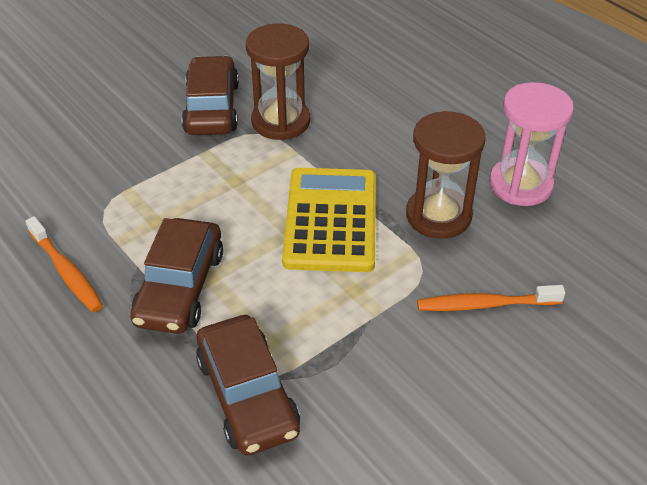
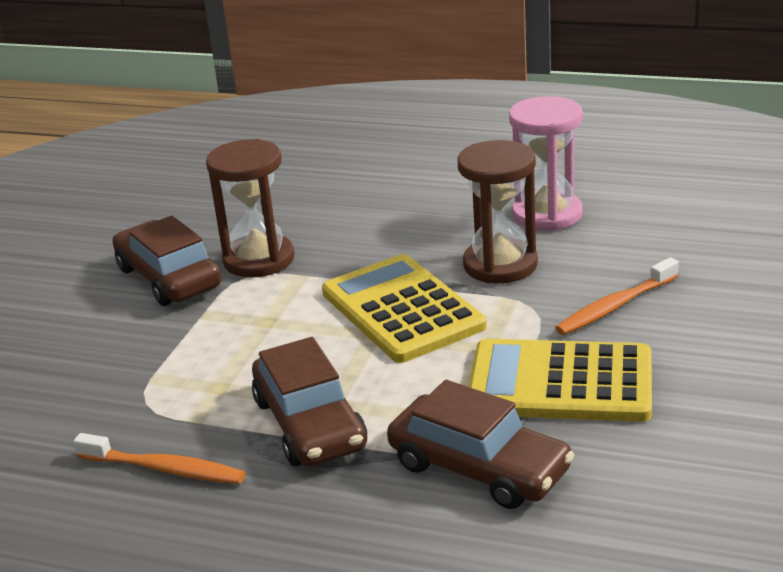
camera: 30 degrees left, 15 degrees down
(374, 353) = (560, 383): none -> yellow calculator

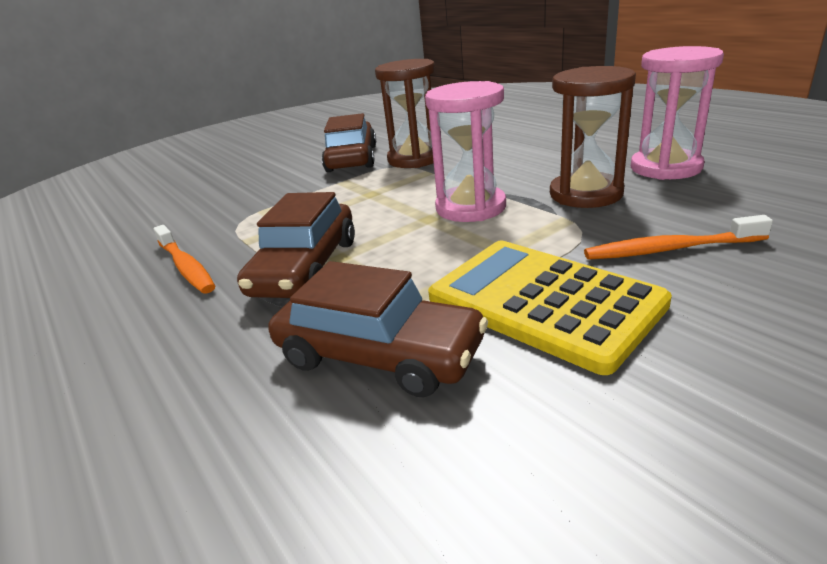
camera: 35 degrees right, 0 degrees up
(402, 309) = (470, 207): yellow calculator -> pink hourglass
(479, 468) = (379, 354): brown car -> brown car turned 45 degrees counterclockwise

